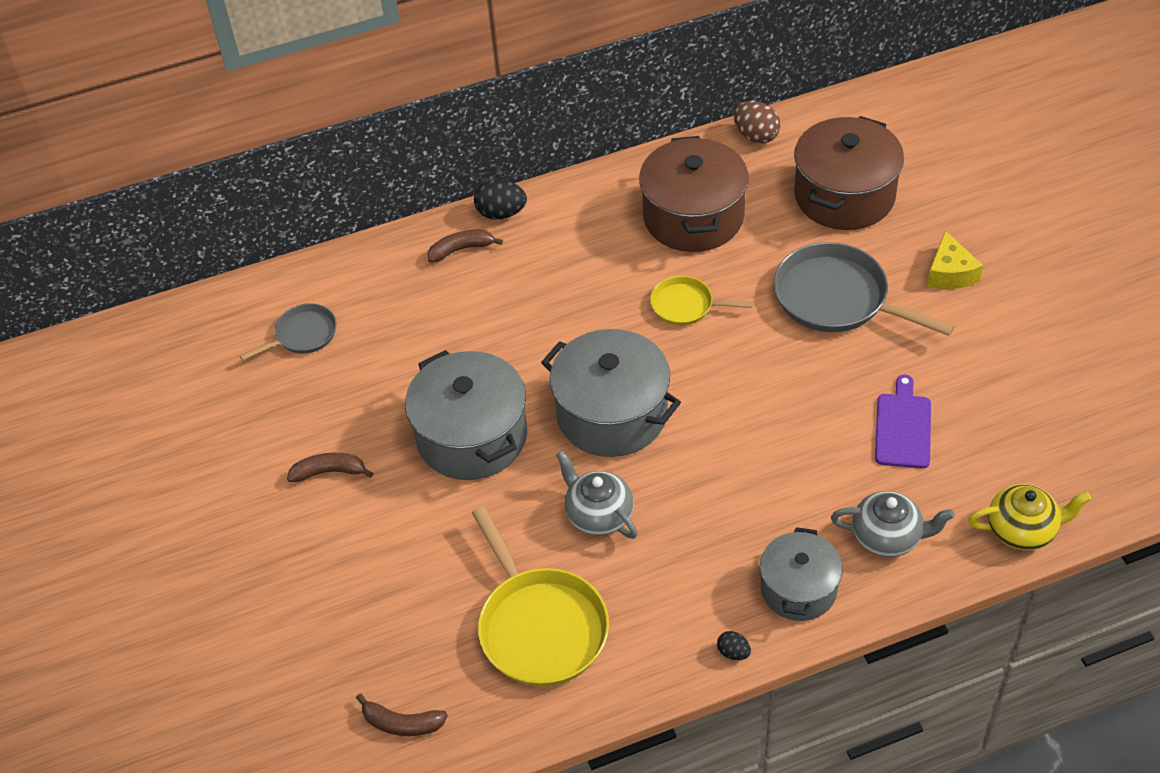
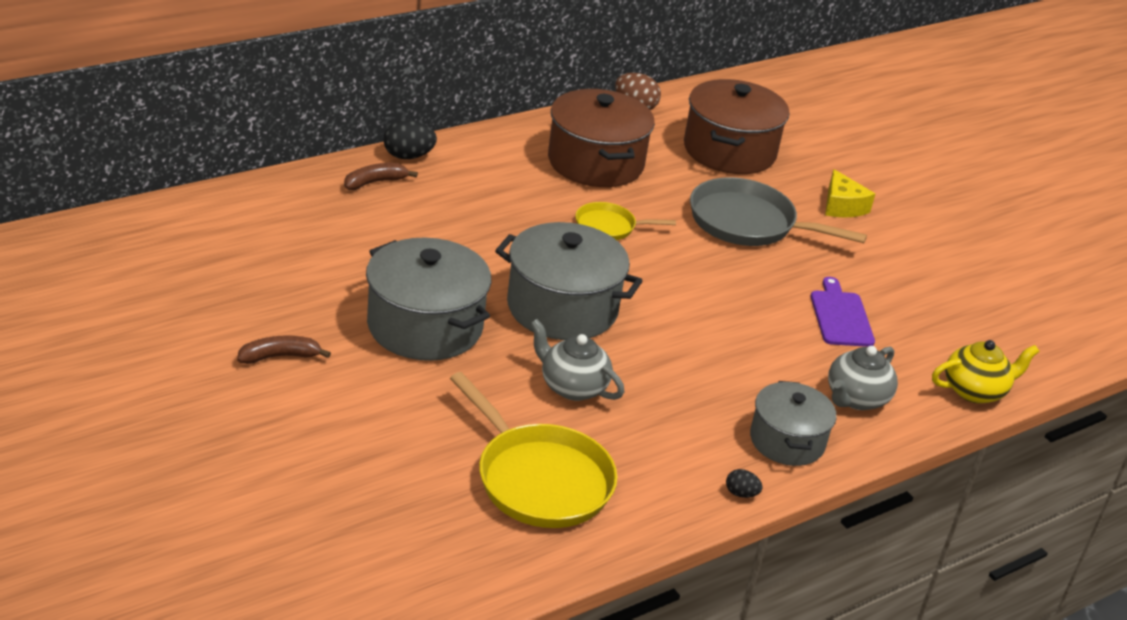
camera: 20 degrees left, 15 degrees down
(303, 335) = (224, 246): grey pan -> none
(402, 723) = (413, 568): brown banana -> none
(887, 537) = (856, 398): grey teapot -> grey teapot turned 135 degrees clockwise

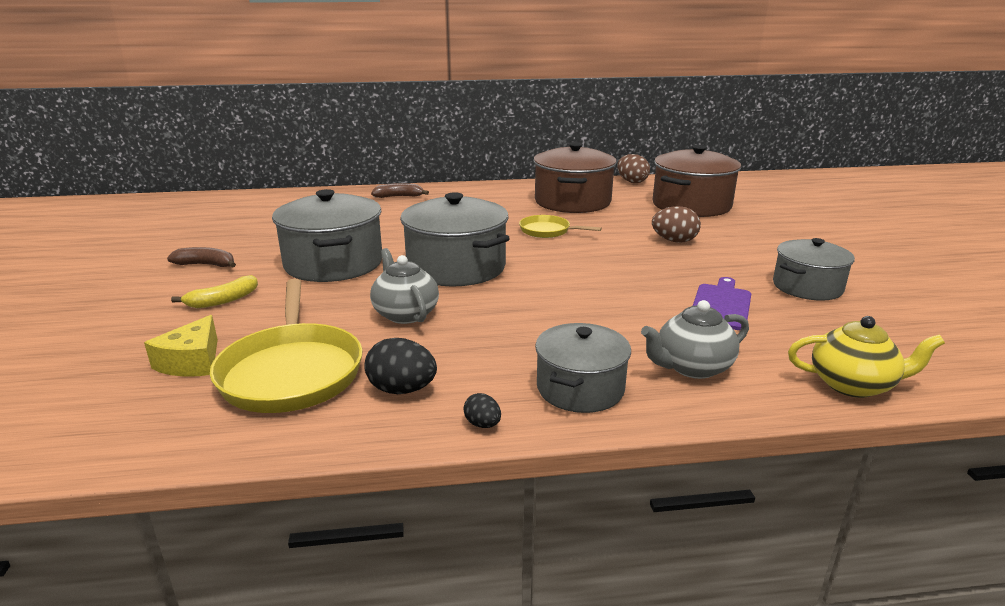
camera: 30 degrees right, 10 degrees down
(368, 407) = (223, 300): none -> yellow banana
(408, 156) = (437, 188): black egg -> black egg (402, 390)
(748, 223) = (674, 241): grey pan -> brown egg
(842, 206) = (774, 241): yellow cheese -> yellow cheese (192, 362)
(899, 276) = (807, 287): none -> grey pot

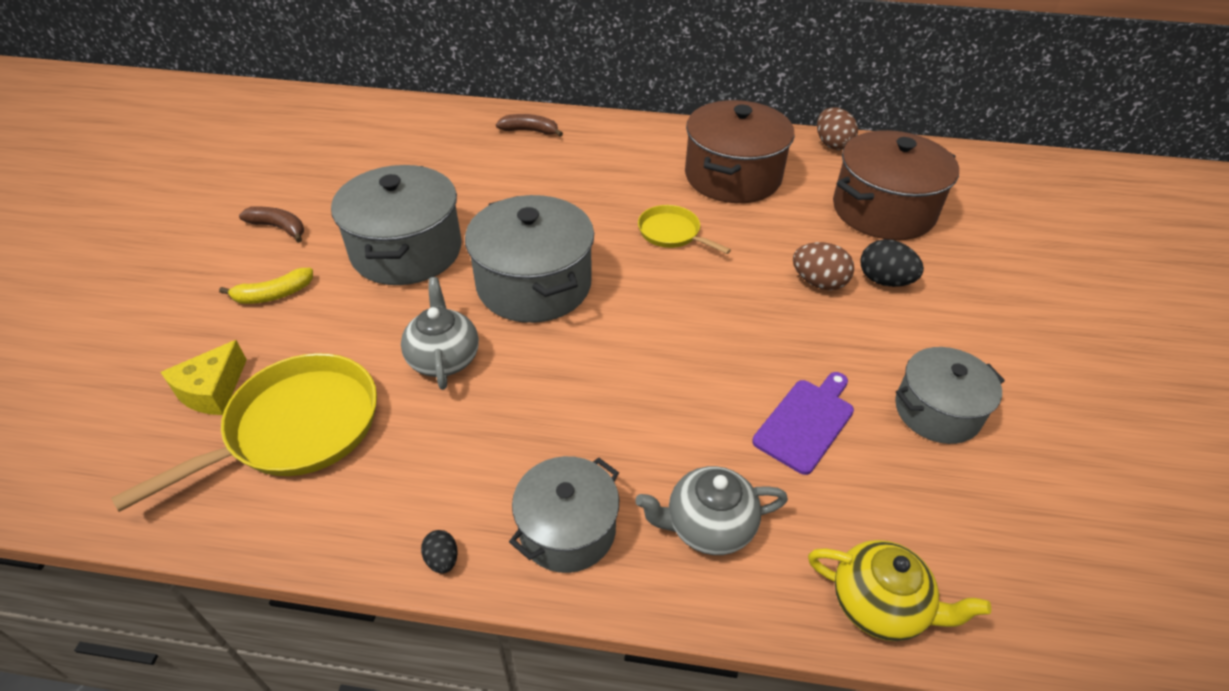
camera: 15 degrees right, 20 degrees up
(291, 371) = (296, 428): yellow pan -> yellow pan turned 135 degrees counterclockwise
(402, 390) = (388, 484): black egg -> black egg (884, 281)

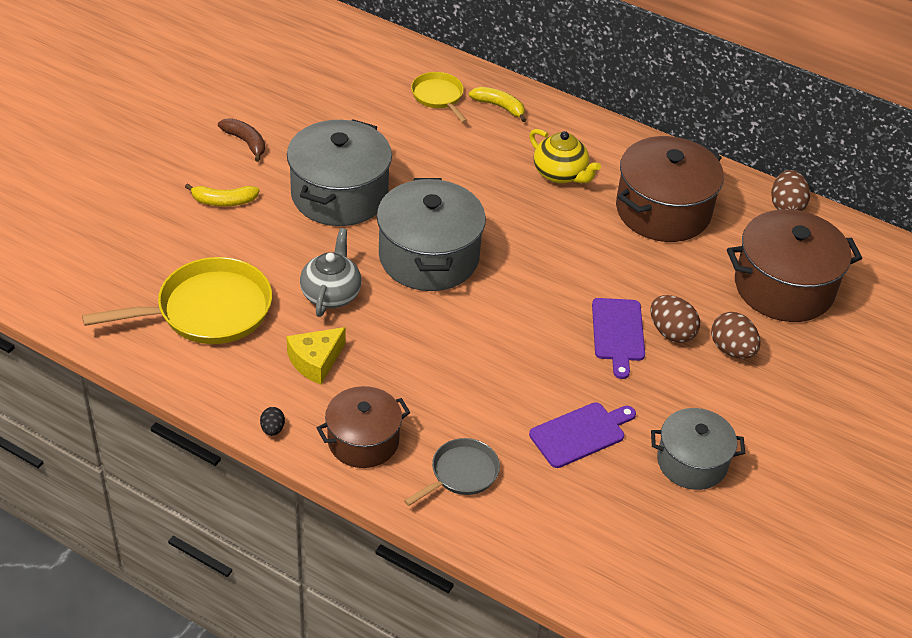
camera: 20 degrees right, 0 degrees up
(212, 390) = (158, 263): yellow cheese -> yellow cheese (315, 361)
(530, 131) = (499, 107): brown banana -> yellow banana
(567, 529) = (363, 441): grey pot -> brown pot
(672, 233) = (571, 248): yellow pan -> yellow pan (438, 97)
(708, 526) = (461, 474): grey teapot -> grey pan
(769, 300) = (618, 333): none -> purple cutting board
(879, 605) = (548, 561): yellow teapot -> yellow teapot (560, 174)
(884, 281) = (732, 350): black egg -> brown egg

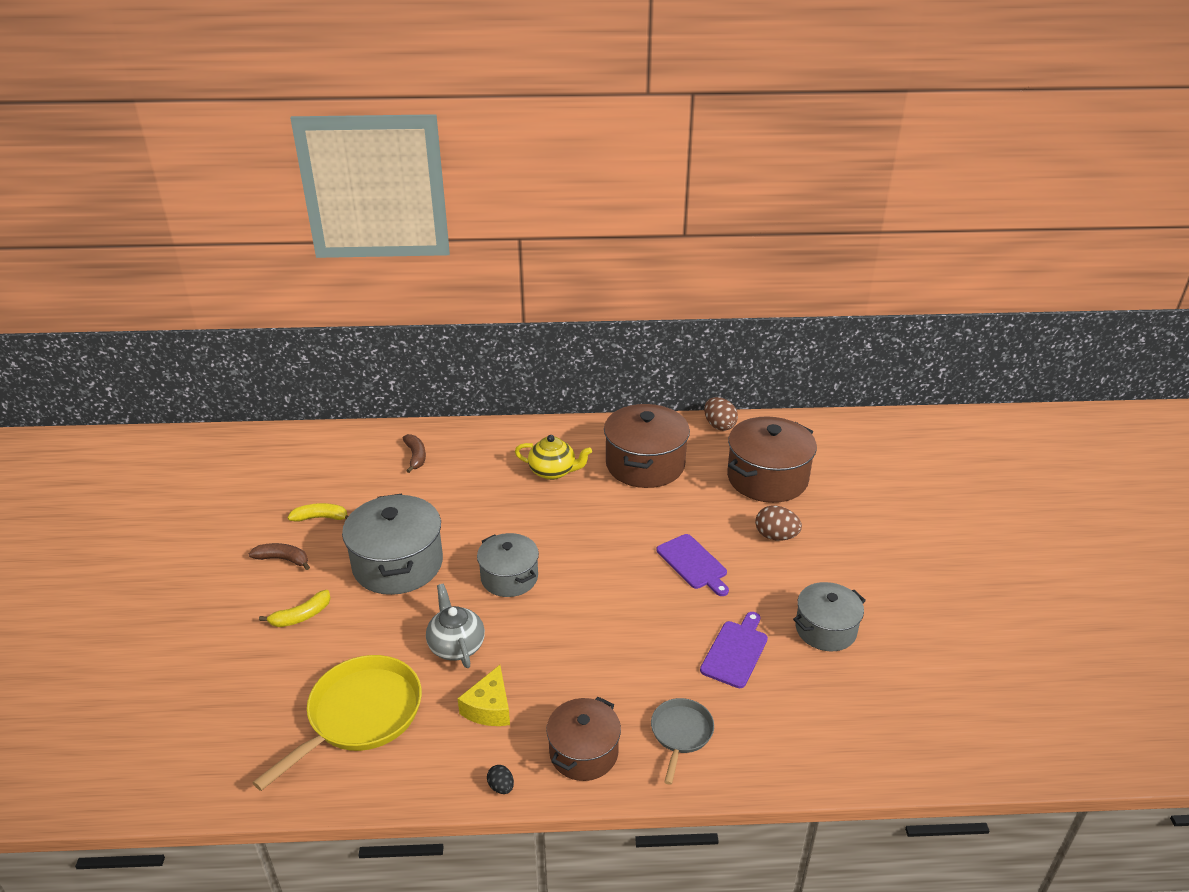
camera: 30 degrees left, 10 degrees down
(428, 257) = (509, 577): grey pot -> grey pot, size x0.63
(438, 97) = (415, 456): yellow pan -> brown banana
(499, 107) = (468, 444): yellow banana -> yellow banana (321, 518)
(671, 332) = (727, 545): brown egg -> none

